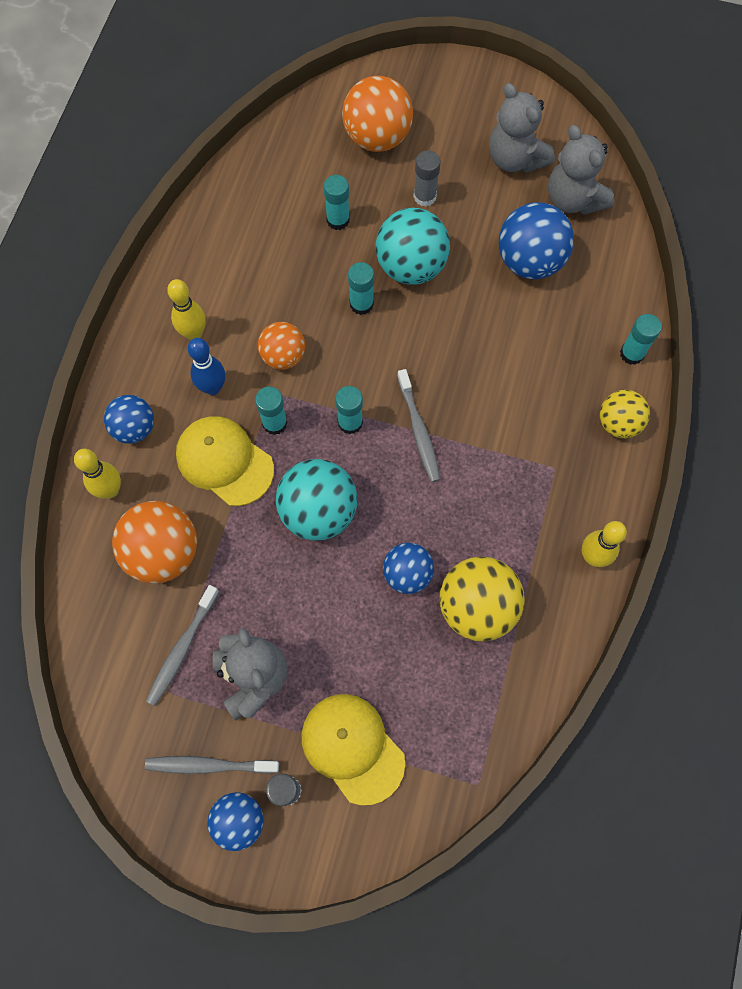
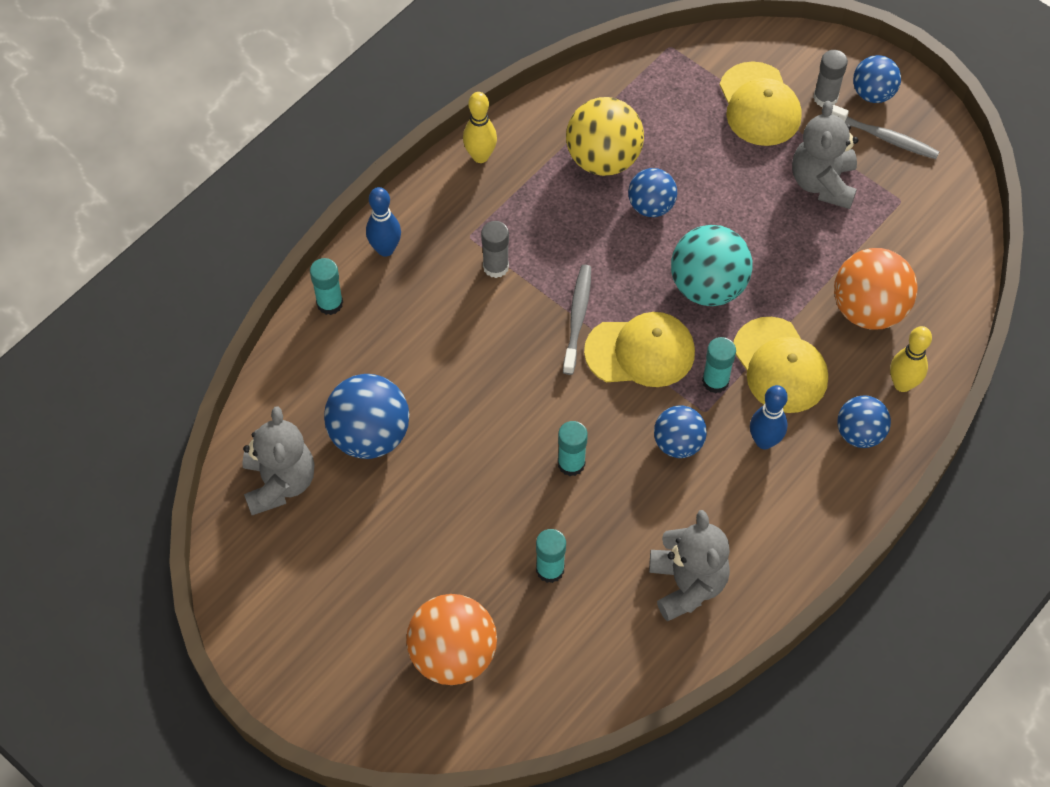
camera: 155 degrees left, 10 degrees down
(182, 649) = (877, 227): grey toothbrush -> none
(194, 333) = (763, 506): yellow bowling pin -> none
(283, 356) = (678, 443): orange ball -> blue ball
(350, 422) = (640, 352): turquoise glue stick -> yellow cap
(411, 266) = (497, 482): turquoise ball -> none
(424, 196) = (439, 556): grey glue stick -> grey glue stick (496, 267)
(515, 158) = (312, 558): grey teddy bear -> grey teddy bear (687, 584)
(618, 423) = (385, 249): yellow ball -> blue bowling pin

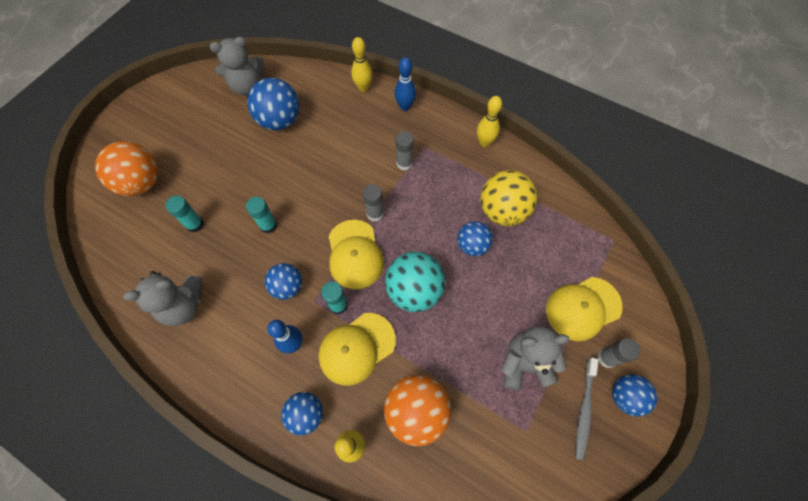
camera: 80 degrees right, 5 degrees up
(330, 303) = (363, 88): turquoise glue stick -> yellow bowling pin
(577, 318) = (375, 213): grey toothbrush -> grey glue stick

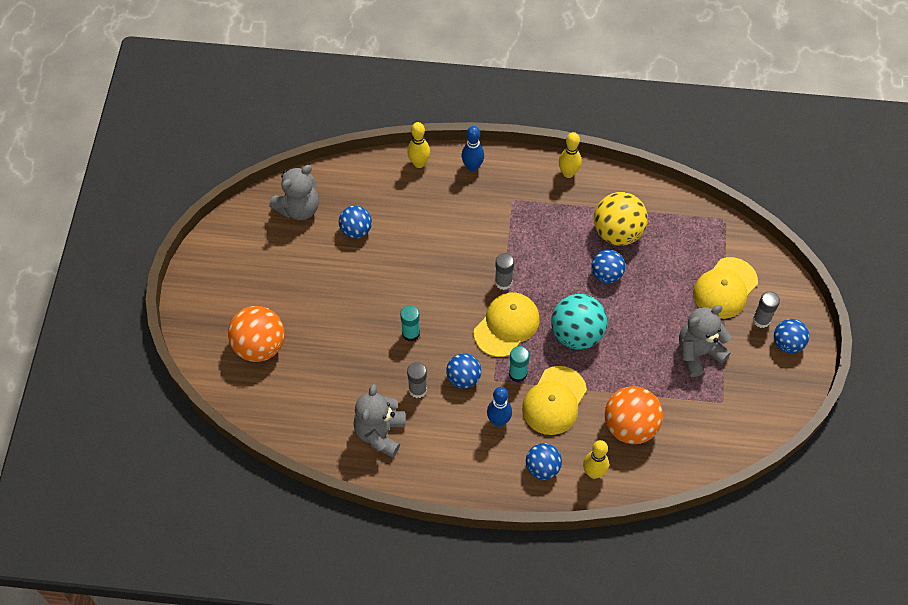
camera: 25 degrees left, 5 degrees down
(184, 305) = (380, 433): grey teddy bear -> grey teddy bear turned 150 degrees clockwise
(195, 224) = (340, 361): turquoise glue stick -> none
(280, 120) = (356, 230): blue ball -> blue ball, size x0.62
(355, 254) = (506, 325): yellow cap -> yellow cap turned 105 degrees counterclockwise
(404, 163) = (504, 224): grey glue stick -> grey glue stick (417, 389)
(584, 410) = (760, 367): grey toothbrush -> none

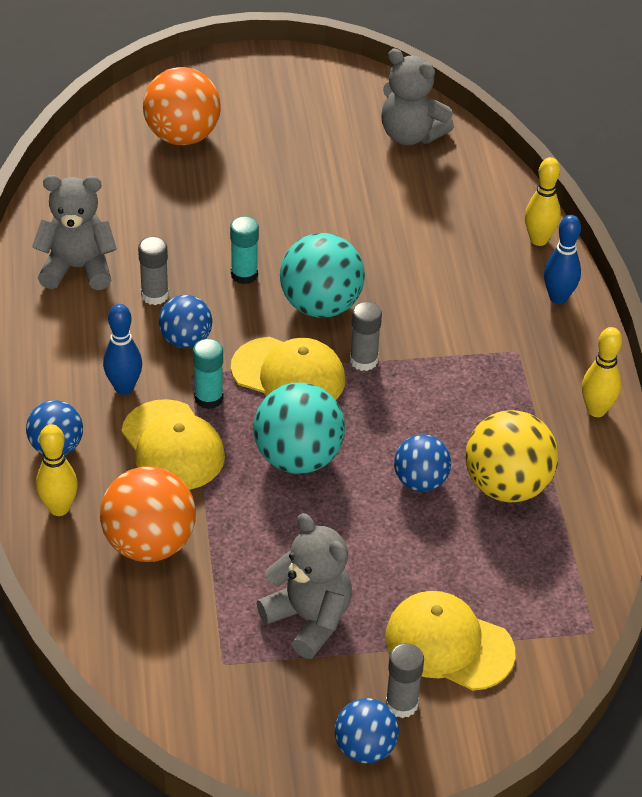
camera: 75 degrees right, 15 degrees down
(356, 230) = (396, 194): blue ball -> none
(449, 295) = (321, 305): none -> turquoise ball
(554, 401) = (172, 446): yellow cap -> yellow cap turned 135 degrees counterclockwise

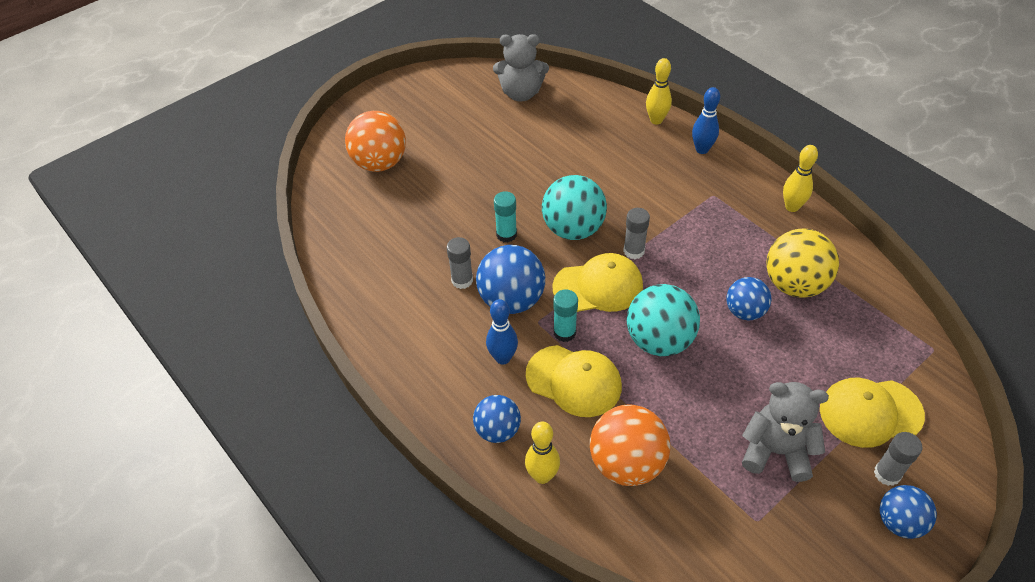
camera: 30 degrees left, 5 degrees up
(77, 268) = (392, 290): grey teddy bear -> none
(186, 340) = (511, 300): blue ball -> blue ball, size x1.61

